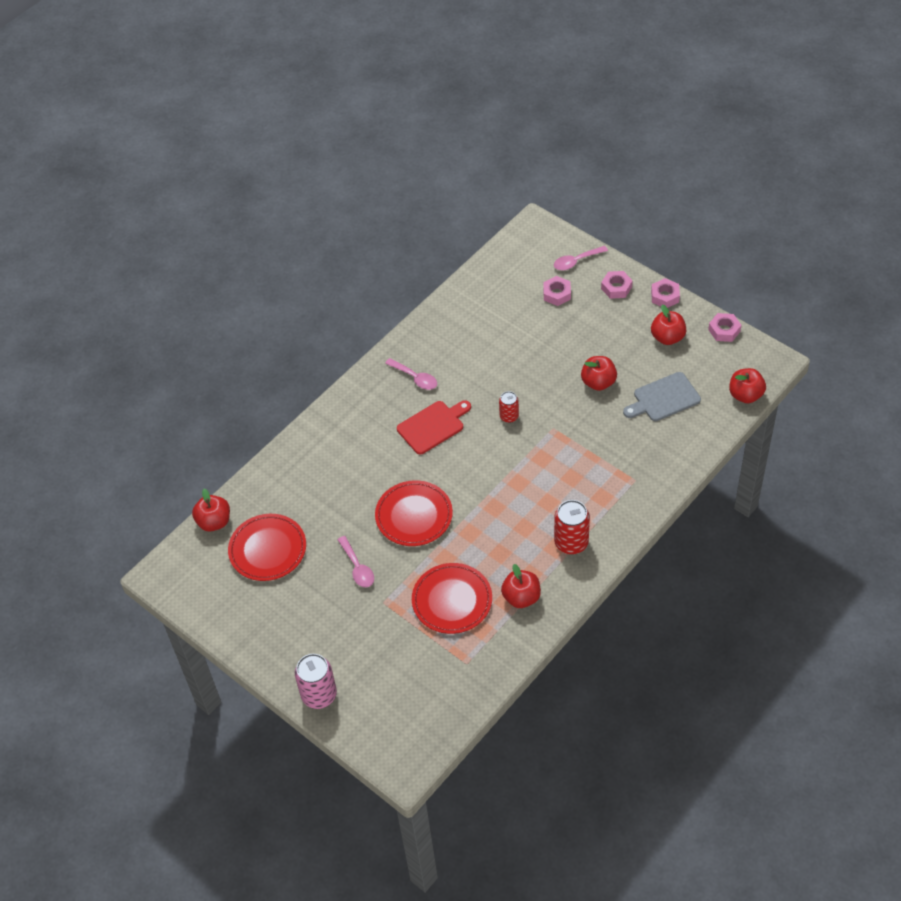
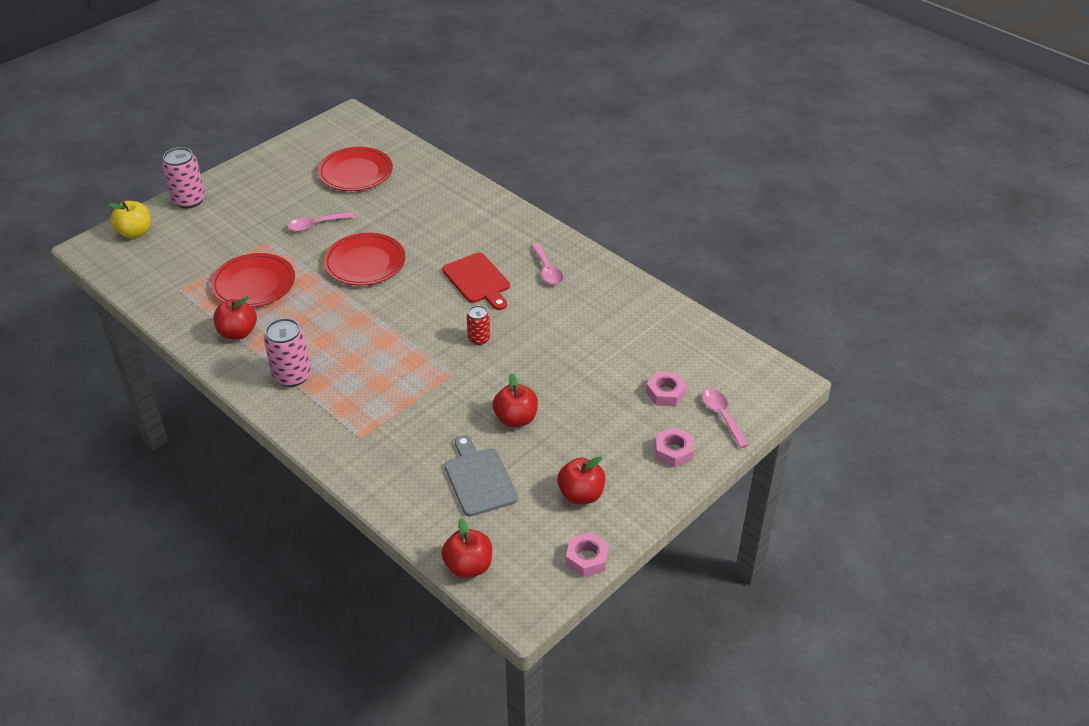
camera: 90 degrees right, 10 degrees down
(214, 522) = (397, 143): red apple -> none
(377, 731) = (135, 232): none -> yellow apple
(415, 378) = (547, 270): pink spoon -> pink spoon turned 60 degrees counterclockwise
(571, 542) = (292, 376): red can -> pink can
(665, 296) = (655, 500): pink nut -> none

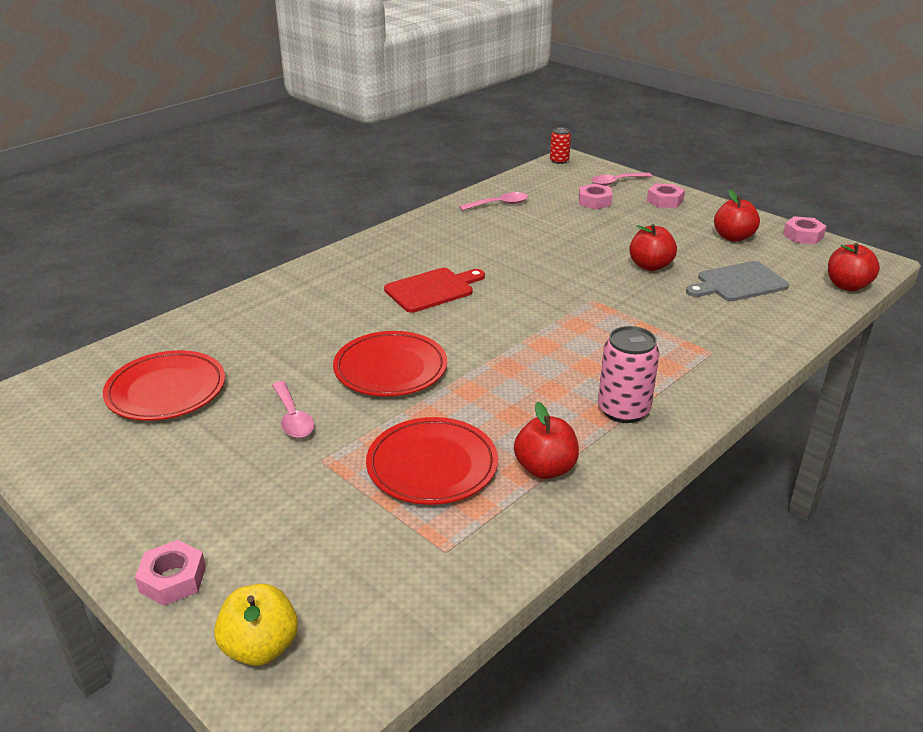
camera: 90 degrees left, 10 degrees down
(189, 200) = (173, 579): pink can -> pink nut
(479, 338) = (534, 287): red can -> red can (559, 161)
(547, 270) = (417, 251): pink spoon -> pink spoon (499, 204)

